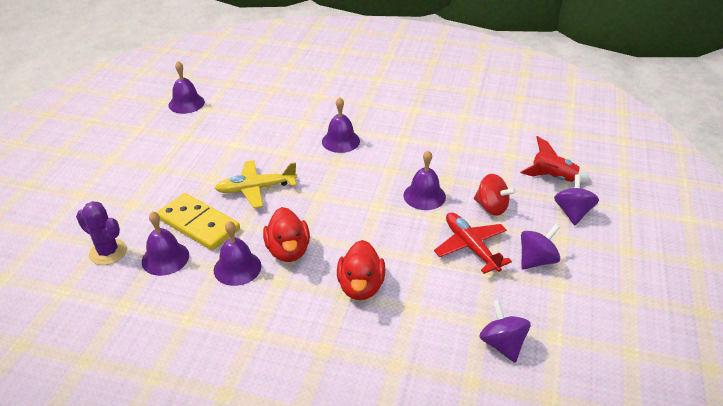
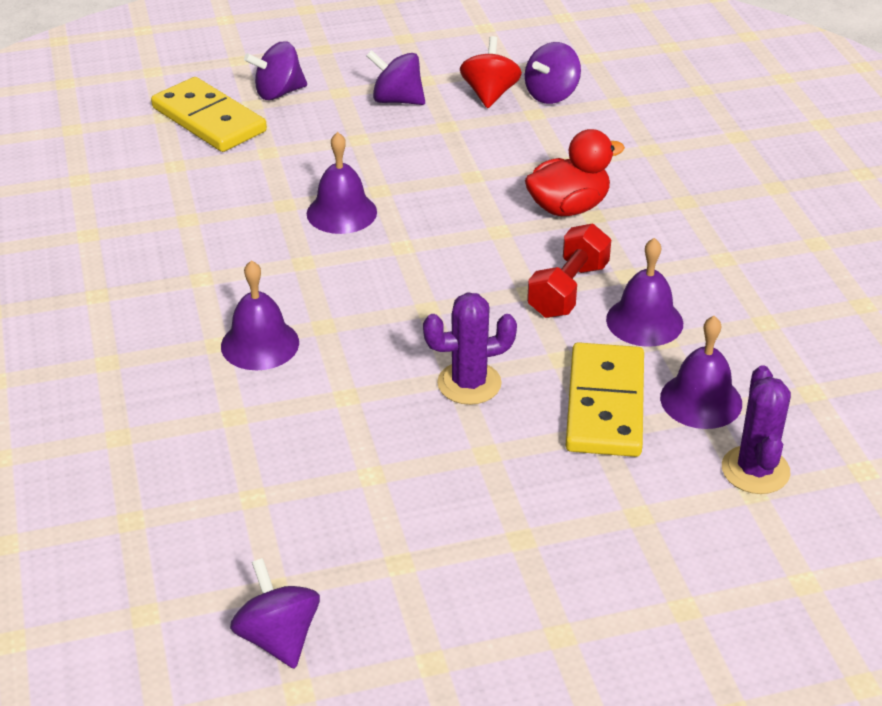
camera: 120 degrees left, 0 degrees up
(186, 103) = (278, 637): purple bell -> purple spinning top
(256, 189) = (469, 383): yellow plane -> purple cactus
(288, 251) = (568, 290): red duck -> red dumbbell
(471, 247) = (417, 148): red plane -> none
(491, 207) = (320, 152): red spinning top -> red spinning top (490, 94)
(553, 178) = (209, 120): red rocket -> yellow domino

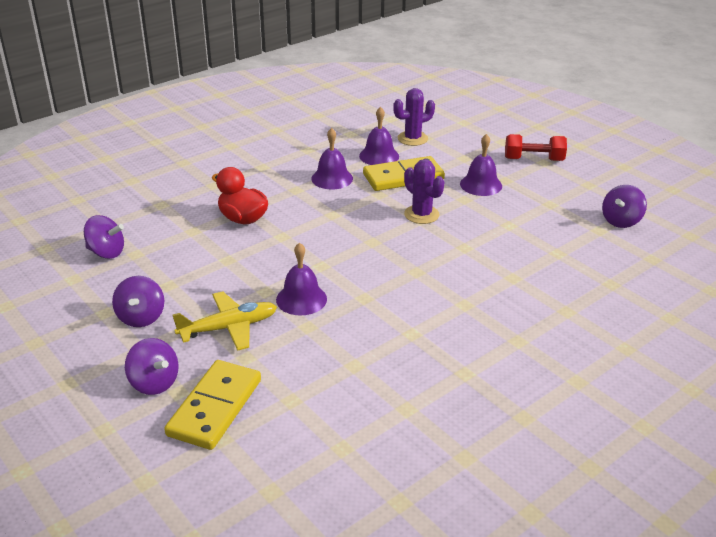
camera: 115 degrees left, 5 degrees down
(260, 344) = (451, 288): purple bell -> purple bell (481, 185)
(330, 150) = (228, 328): none -> yellow plane
(490, 94) = (115, 278): red spinning top -> none
(568, 290) = (322, 203): red dumbbell -> red dumbbell (533, 159)

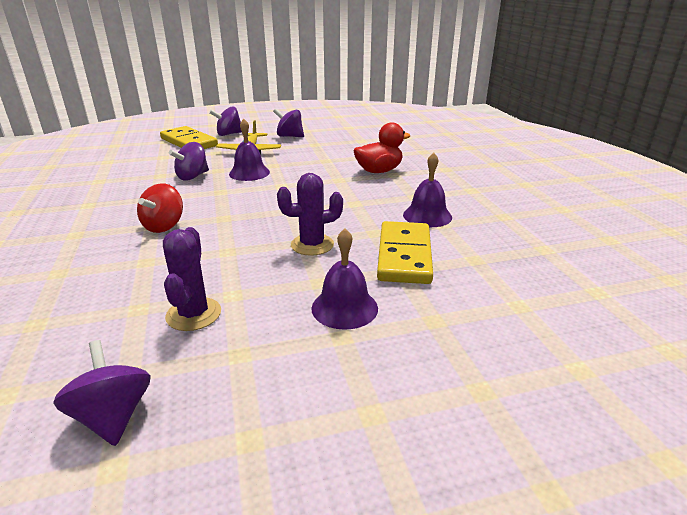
camera: 115 degrees right, 5 degrees down
(106, 252) = (370, 135): purple spinning top -> purple spinning top (192, 177)
(379, 156) = (470, 253): purple bell -> none
(412, 139) = (517, 292): purple cactus -> purple cactus (193, 314)
(458, 297) = (164, 226): none -> red spinning top
(533, 159) = (389, 403): red dumbbell -> none

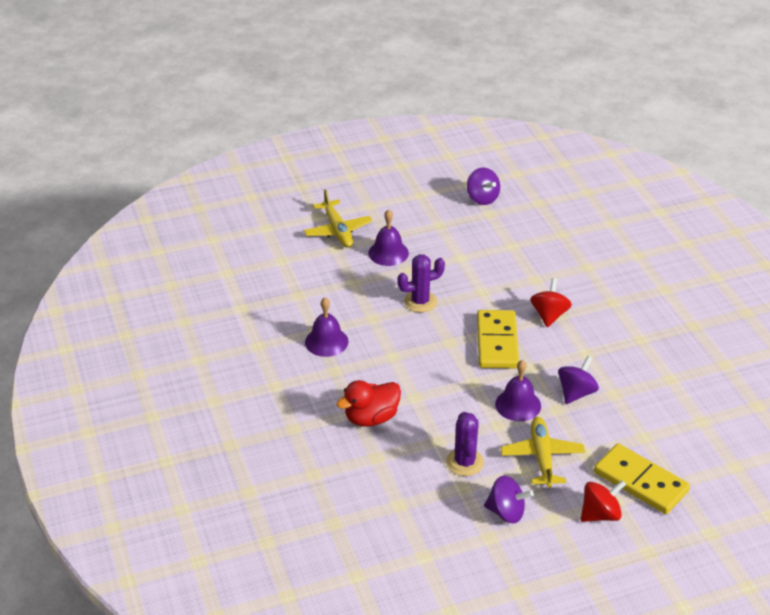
camera: 175 degrees right, 10 degrees up
(193, 314) = (476, 244): purple cactus -> purple cactus (464, 462)
(229, 134) = (600, 514): purple spinning top -> red spinning top
(404, 255) = (349, 295): yellow domino -> yellow domino (497, 342)
(435, 354) = (337, 230): none -> yellow plane

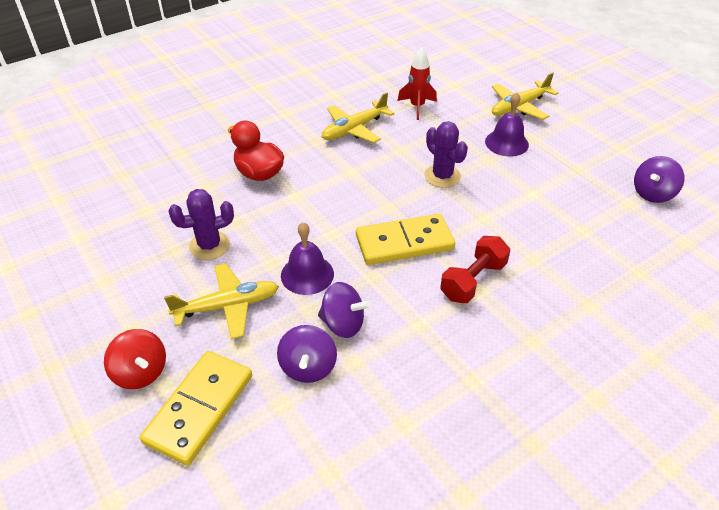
camera: 75 degrees right, 5 degrees up
(307, 293) = (417, 107): none -> red rocket
(326, 341) = (354, 129): purple bell -> yellow plane
(506, 512) = (140, 288): purple spinning top -> purple spinning top (308, 367)
(549, 315) = (473, 280): red spinning top -> red dumbbell

